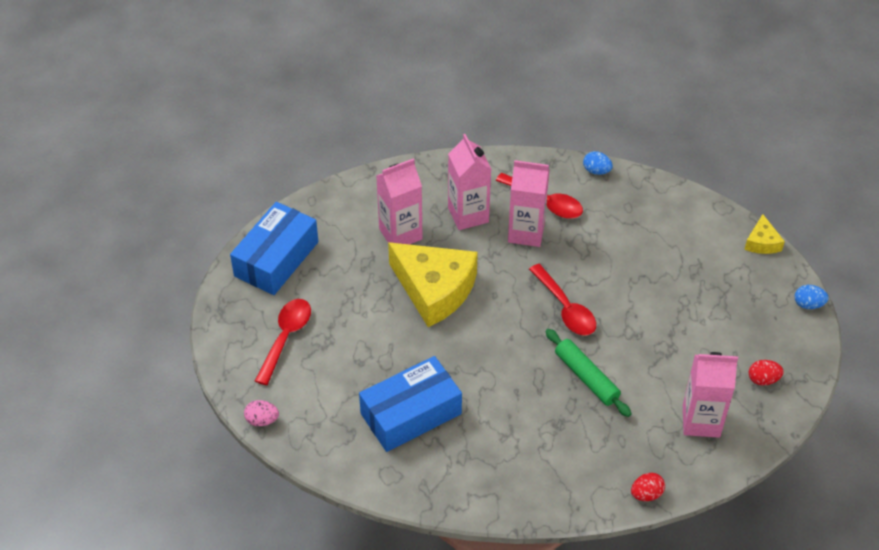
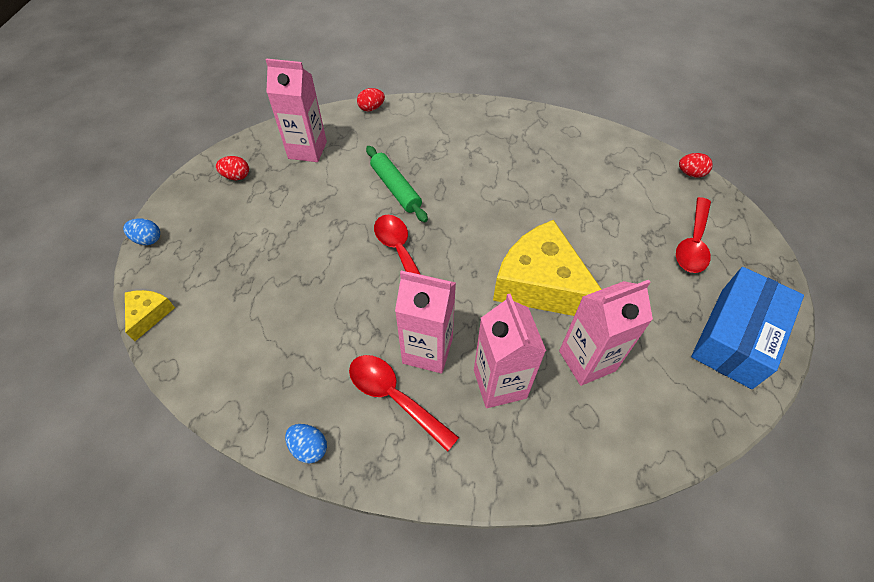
camera: 175 degrees left, 5 degrees up
(262, 420) = (690, 174): pink egg -> red egg
(411, 414) = (557, 170): blue box -> none

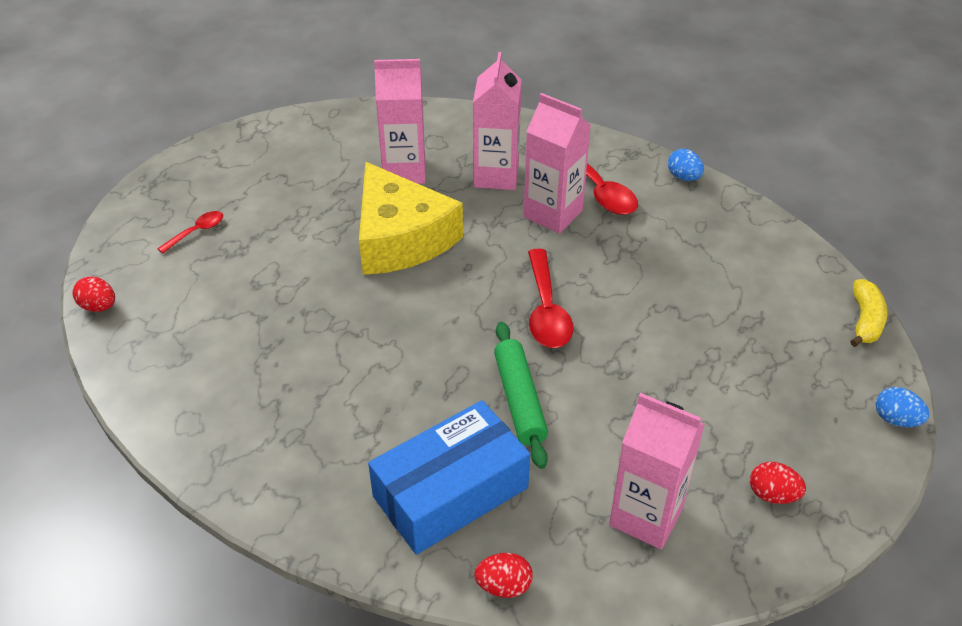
camera: 160 degrees left, 10 degrees down
(149, 314) = (865, 320): yellow cheese -> yellow banana
(693, 243) = (196, 232): red spoon -> red spoon, size x0.55
(735, 336) = (252, 154): blue box -> blue box (451, 492)

